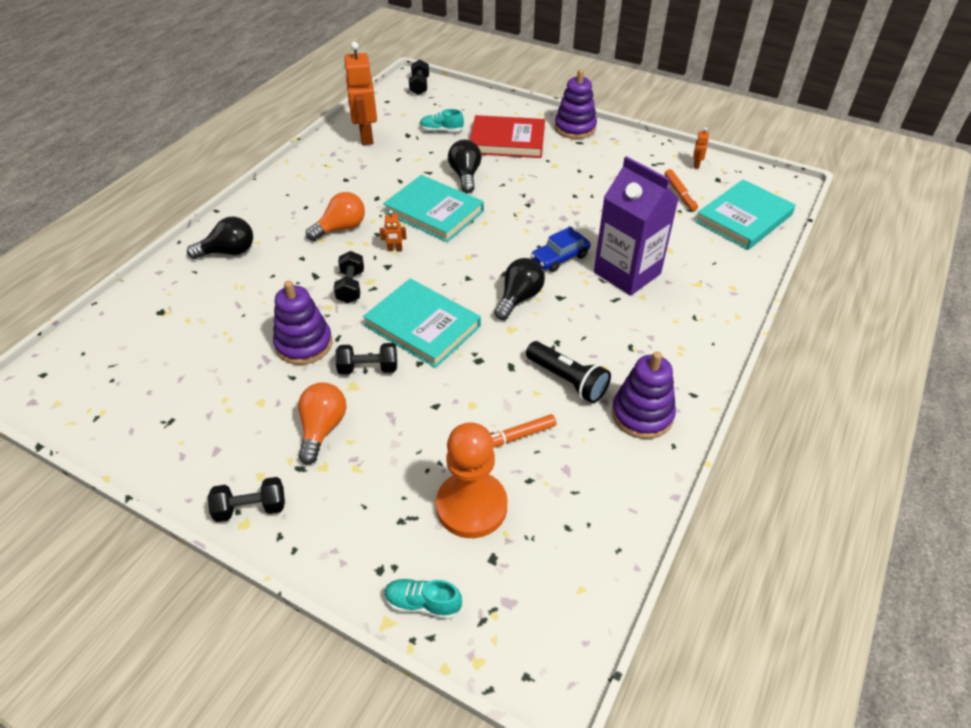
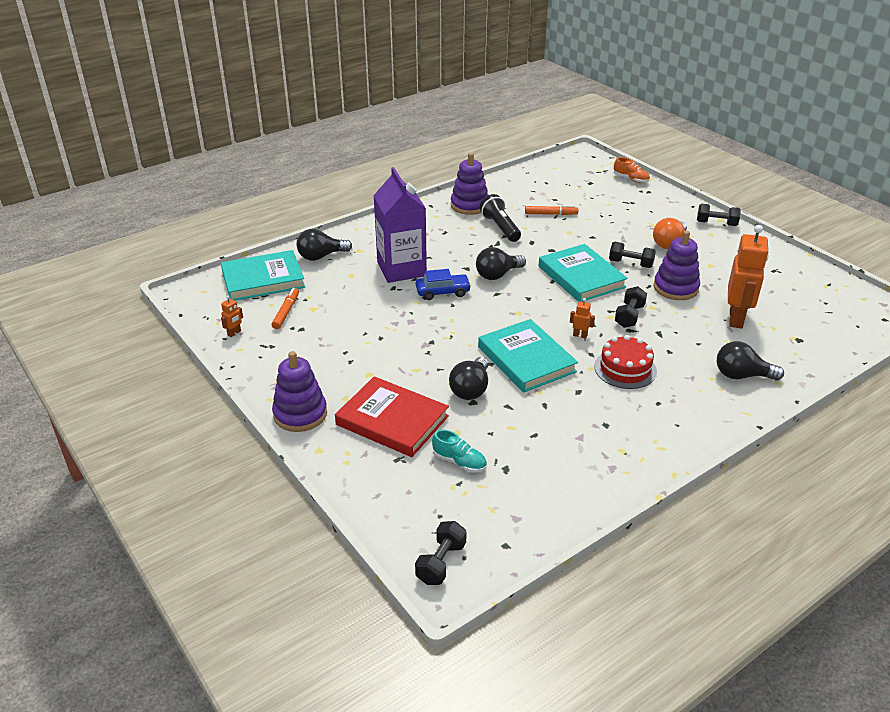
camera: 155 degrees left, 10 degrees down
(341, 228) = (625, 369): orange light bulb -> red cake
(366, 137) = (561, 482): orange robot -> orange robot (736, 319)
(422, 603) = (631, 179): turquoise shoe -> orange shoe
(471, 506) = (591, 198): orange pawn -> none
(726, 262) = (321, 256): none -> black light bulb

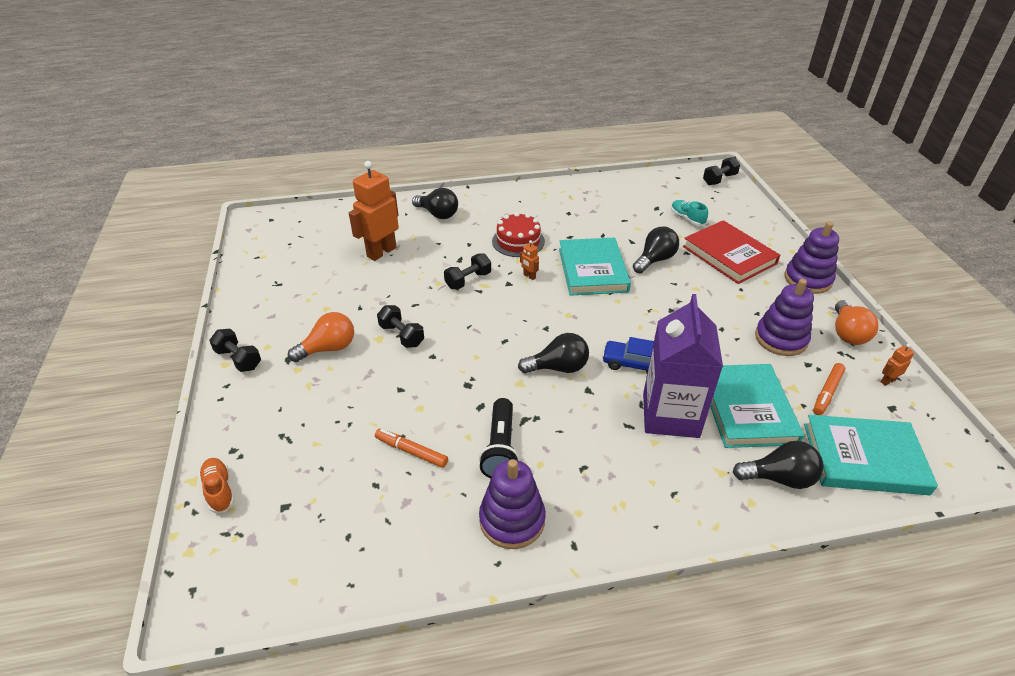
camera: 155 degrees left, 5 degrees up
(263, 365) = (847, 333): none -> orange light bulb
(581, 277) = (469, 336): turquoise book -> turquoise book (747, 408)
(675, 288) = (393, 294): purple stacking toy -> purple stacking toy (781, 338)

